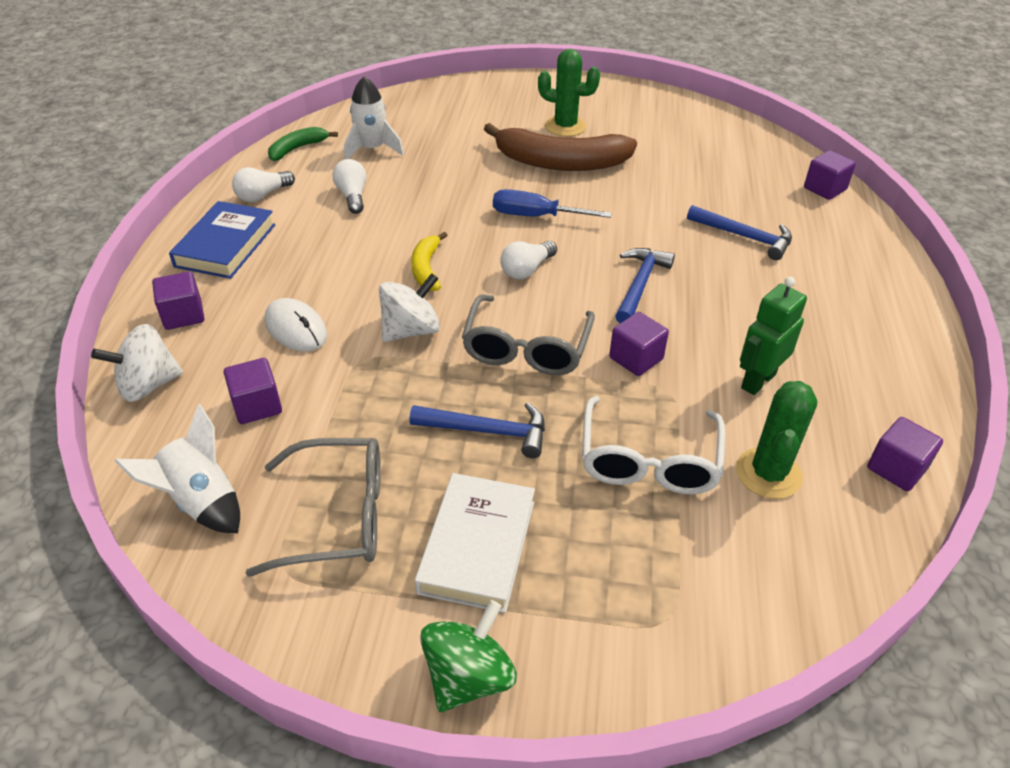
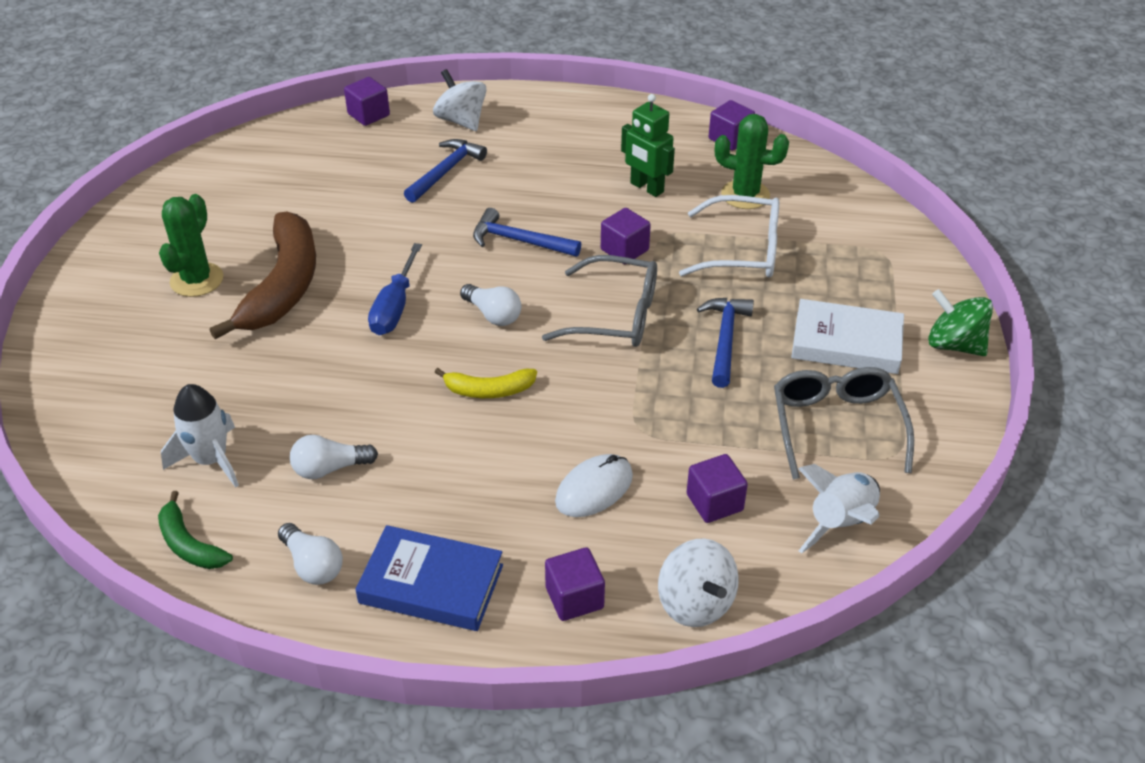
camera: 90 degrees left, 0 degrees up
(411, 330) = (593, 396): white spinning top -> white spinning top (461, 121)

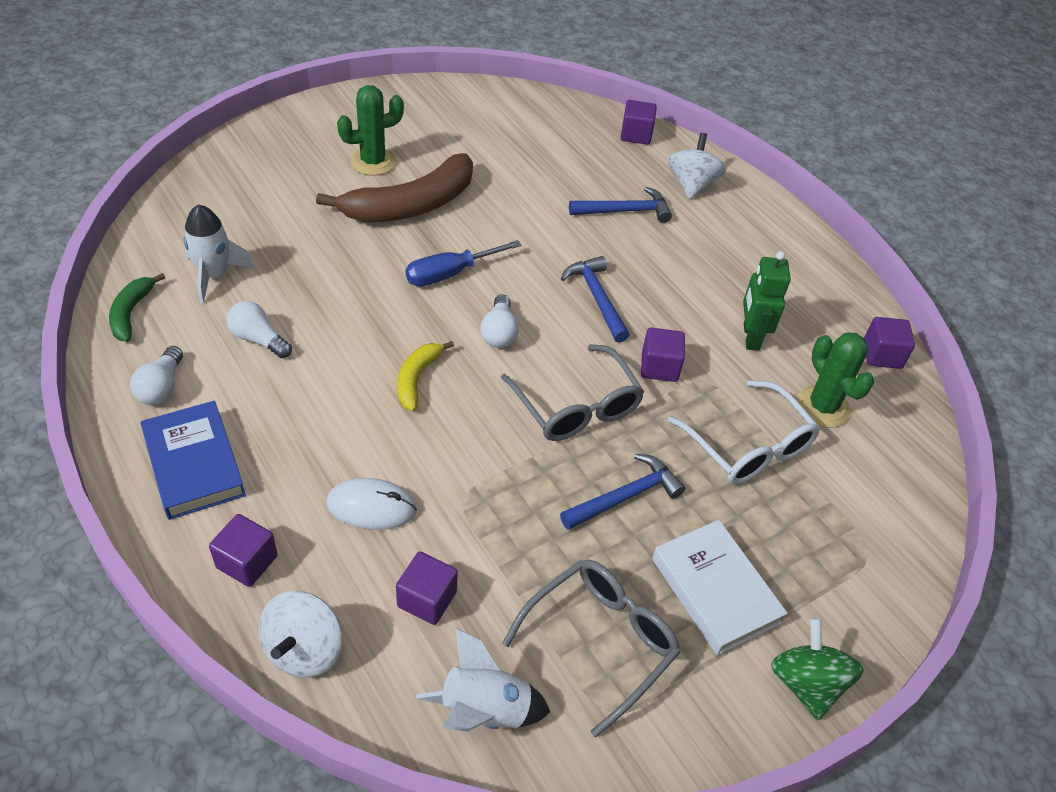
camera: 45 degrees right, 5 degrees up
(489, 390) = (417, 379): yellow banana -> yellow banana turned 60 degrees clockwise

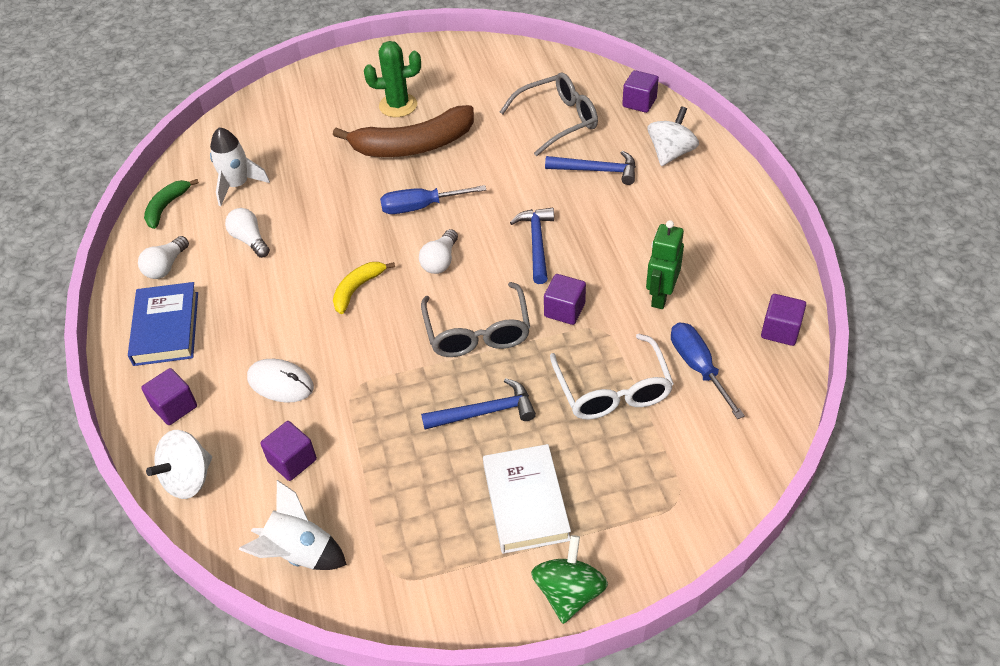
camera: 25 degrees right, 0 degrees up
(599, 643) = (410, 522): grey glasses -> grey glasses (556, 121)
(822, 407) = (698, 368): green cactus -> blue screwdriver

